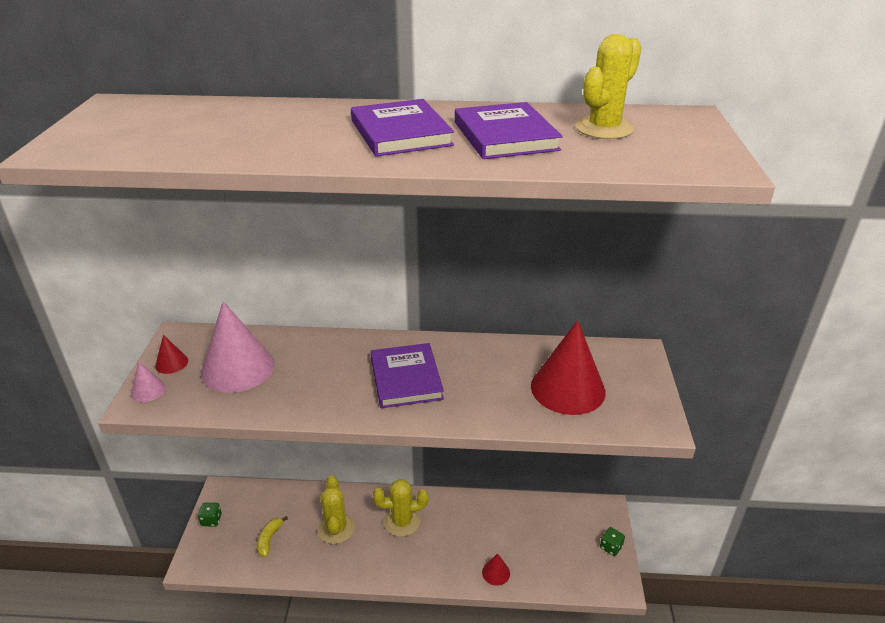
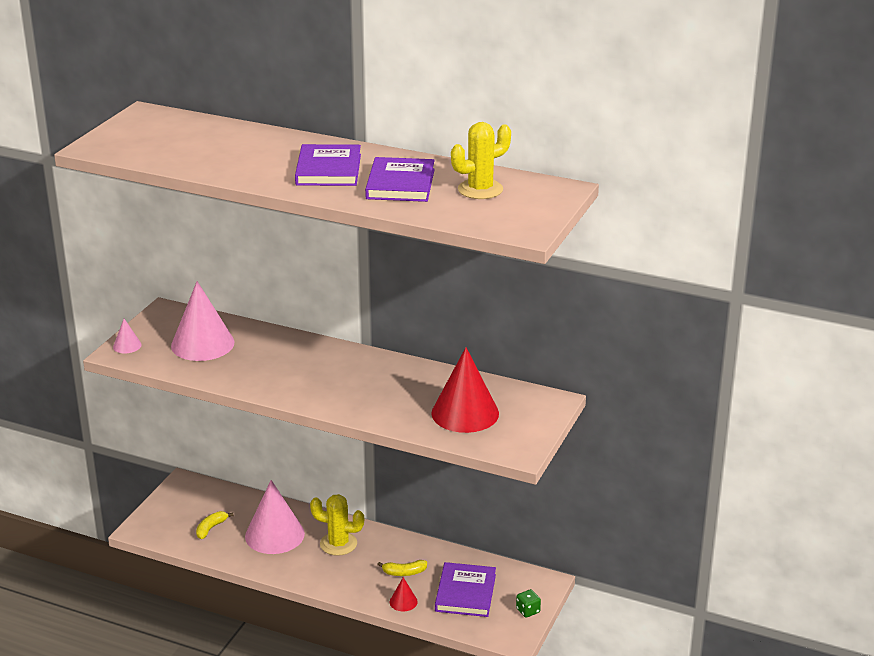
camera: 20 degrees right, 5 degrees down
(171, 363) = (152, 330): red cone -> none
(211, 520) = (166, 502): green dice -> none
(336, 529) = (274, 535): yellow cactus -> pink cone
(406, 378) = (334, 378): purple book -> purple book (465, 593)
(479, 537) = (404, 573): none -> yellow banana

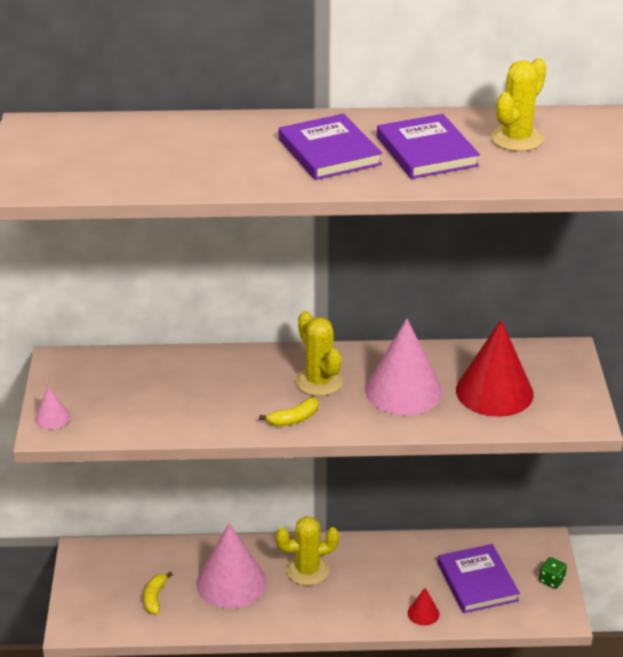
camera: 25 degrees left, 5 degrees up
(202, 344) = (140, 391): pink cone -> pink cone (403, 390)
(337, 371) = (319, 382): none -> yellow cactus
(404, 573) = (400, 580): yellow banana -> yellow banana (294, 419)

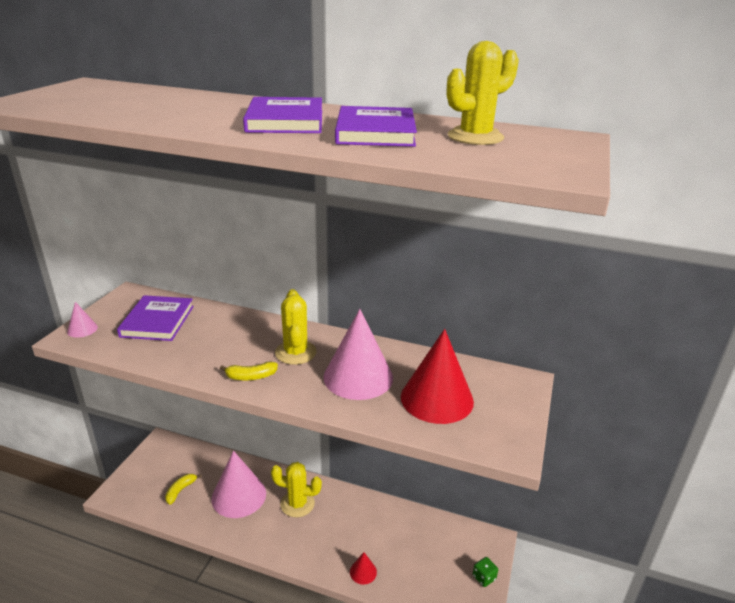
camera: 20 degrees right, 5 degrees down
(477, 582) = (421, 557): purple book -> purple book (157, 321)

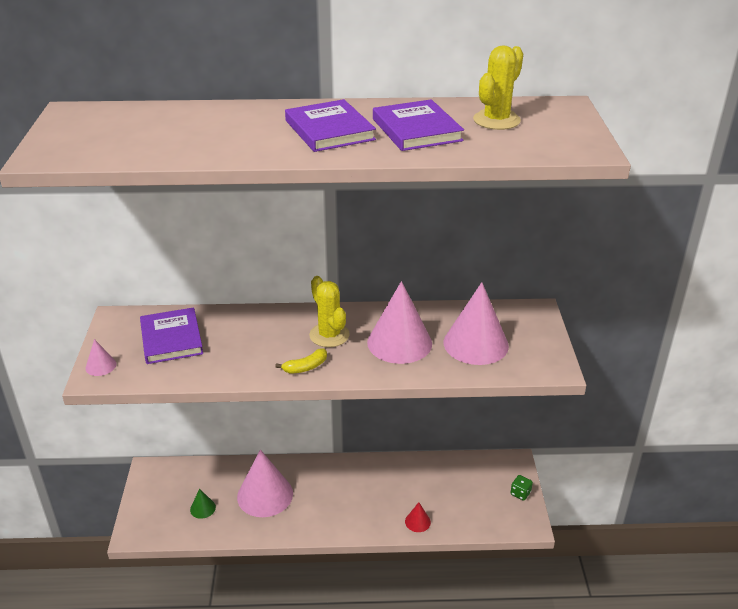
camera: 20 degrees left, 5 degrees up
(180, 490) = (202, 508): yellow banana -> green cone
(297, 504) = (326, 485): yellow cactus -> none
(437, 398) = (476, 344): red cone -> pink cone

